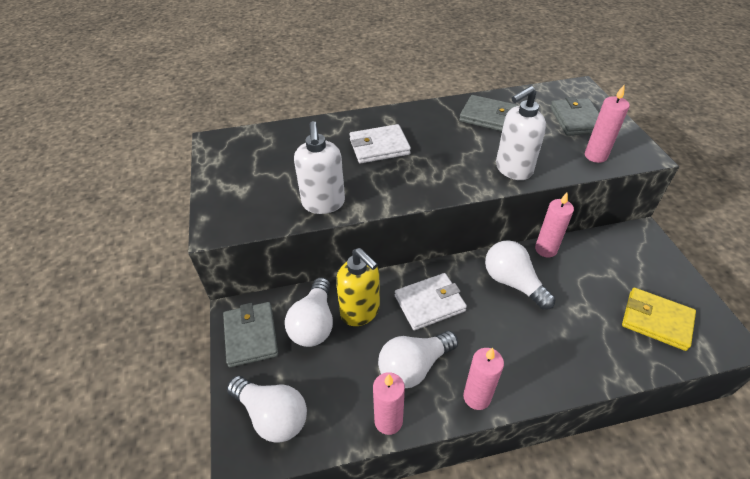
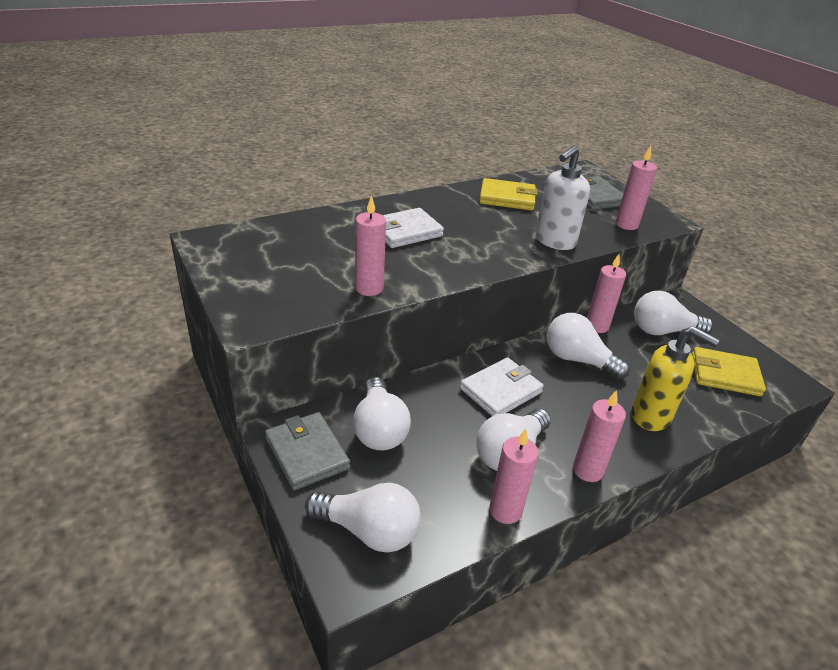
camera: 20 degrees left, 10 degrees down
(323, 203) = (369, 288): white soap dispenser -> pink candle
(360, 311) = (428, 409): yellow soap dispenser -> yellow soap dispenser (651, 416)
(488, 116) = (507, 198): grey wallet -> yellow wallet
(610, 263) = (662, 331): none -> white light bulb

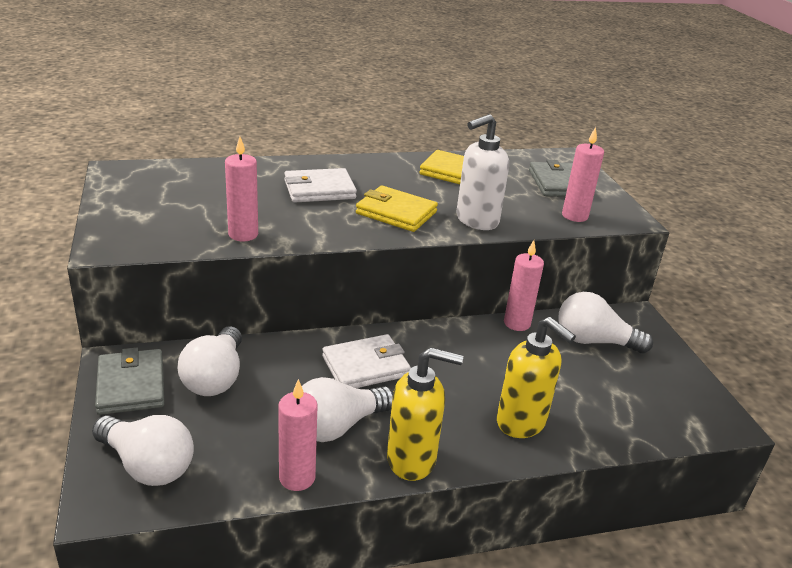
camera: 15 degrees right, 5 degrees down
(577, 360) = (472, 352): white light bulb -> none
(588, 470) = (412, 460): pink candle -> yellow soap dispenser
(725, 375) = (641, 398): yellow wallet -> yellow wallet (396, 213)

